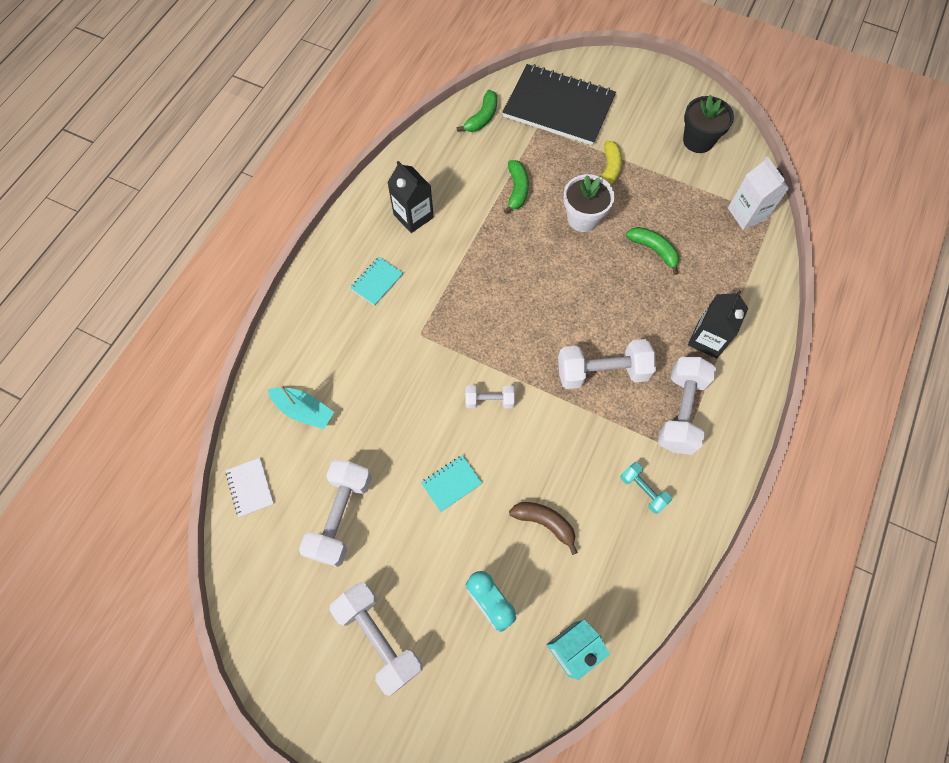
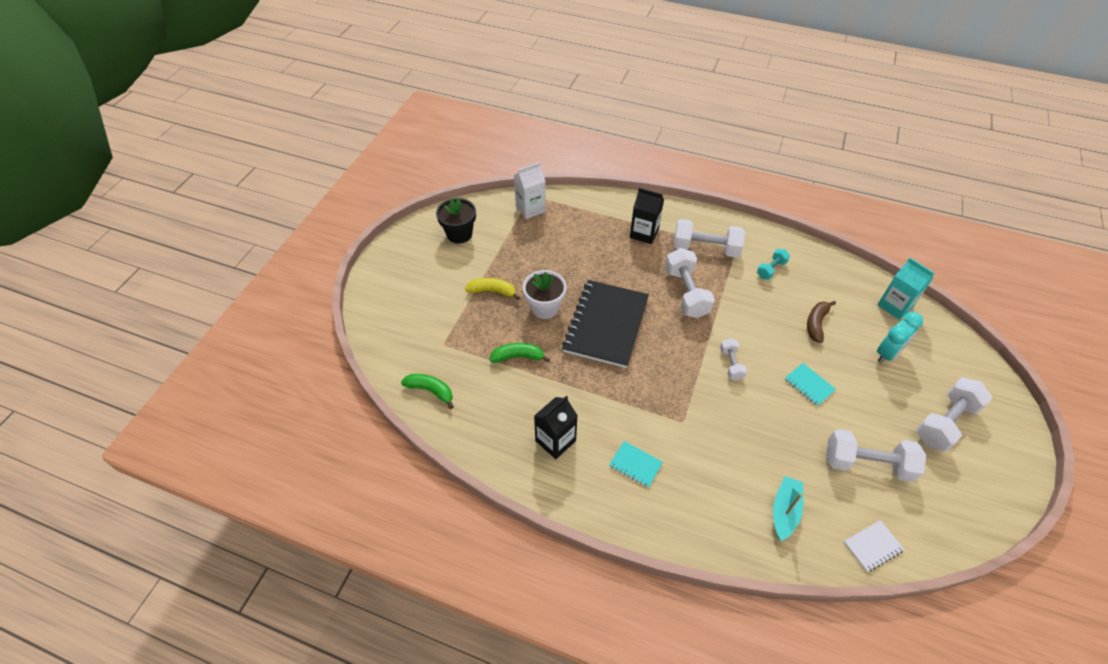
camera: 95 degrees left, 15 degrees down
(558, 107) = (419, 329): black notebook -> black notebook (606, 325)
(654, 250) = (571, 262): green banana -> none

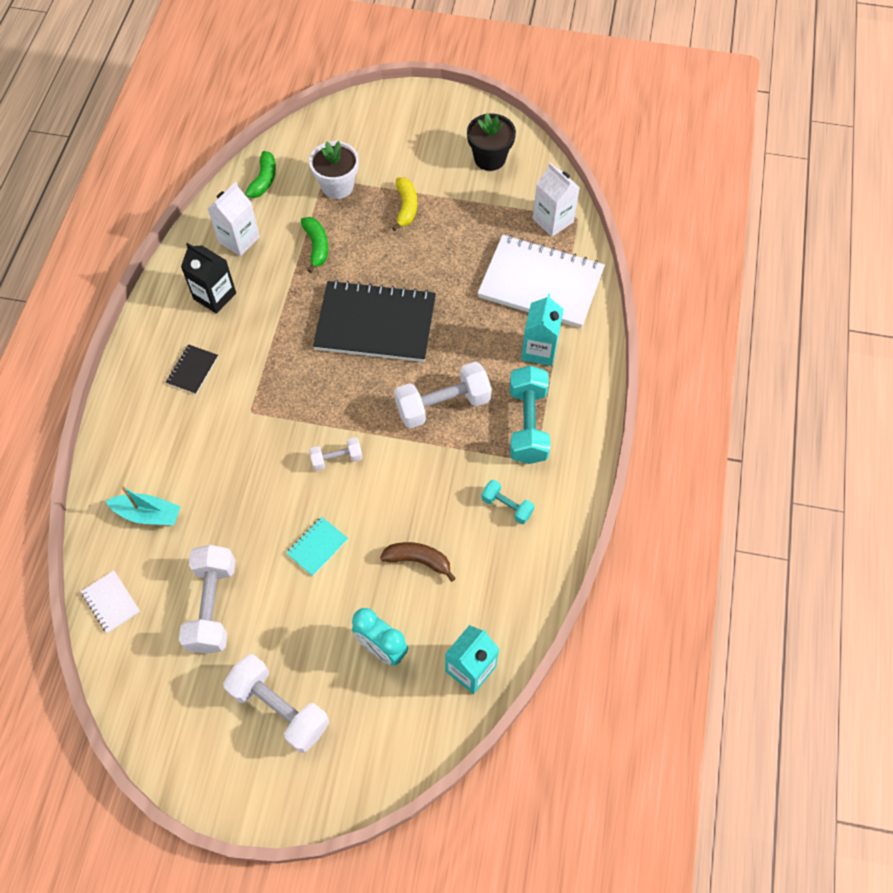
camera: 80 degrees right, 10 degrees up
(495, 416) = (239, 239): none -> white carton
(544, 308) = (390, 260): white flower pot -> white flower pot (337, 186)
(586, 224) = (541, 284): none -> white notebook
(635, 465) = (192, 370): turquoise notebook -> black notebook
(644, 233) = (539, 350): black carton -> turquoise carton
(705, 249) = (528, 424): white dumbbell -> turquoise dumbbell

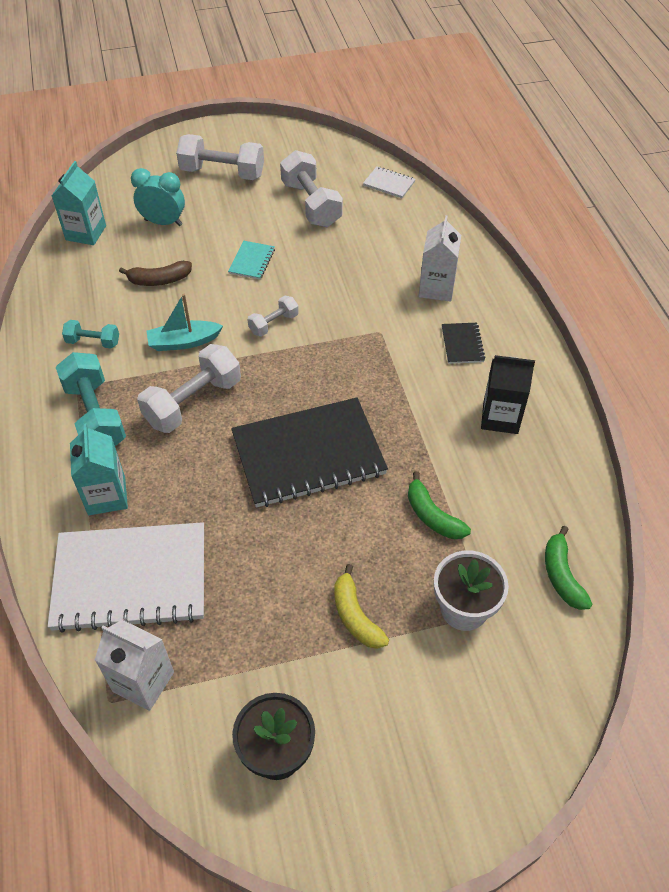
camera: 155 degrees right, 10 degrees down
(148, 514) = (407, 236): turquoise boat -> turquoise boat (184, 342)
(239, 239) = (527, 488): white carton -> white carton (436, 288)

